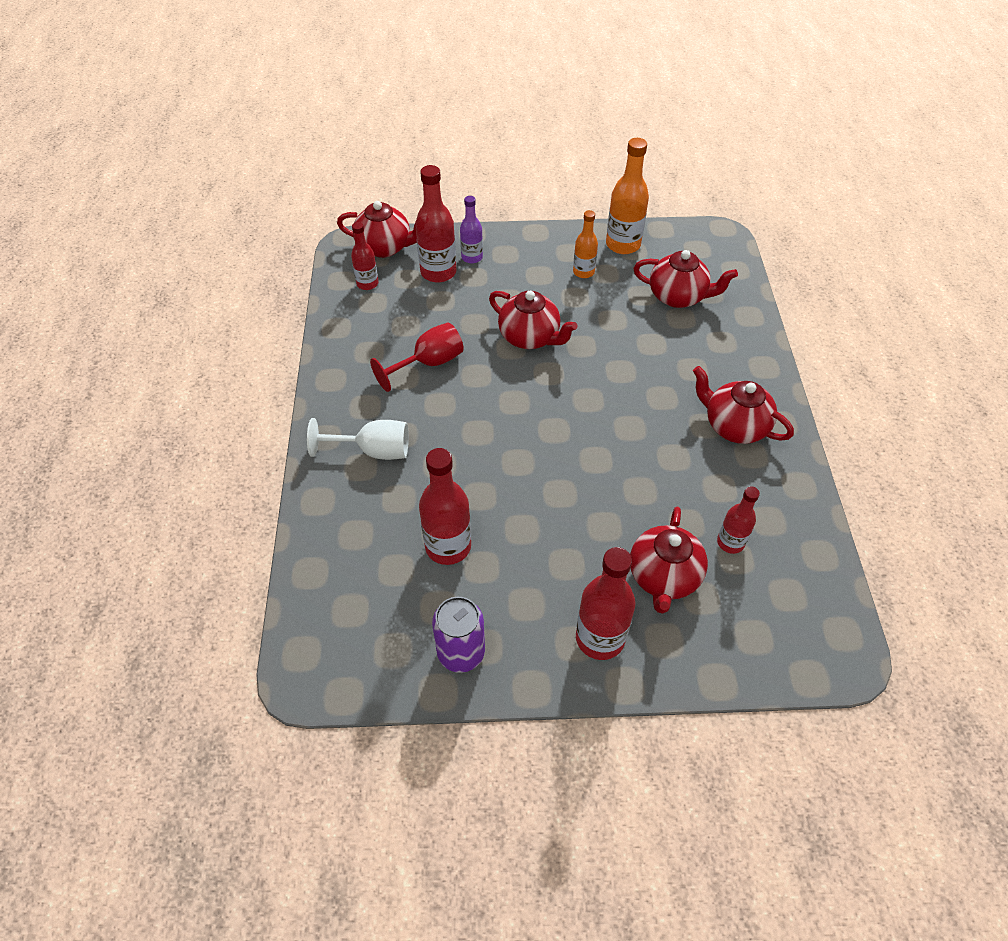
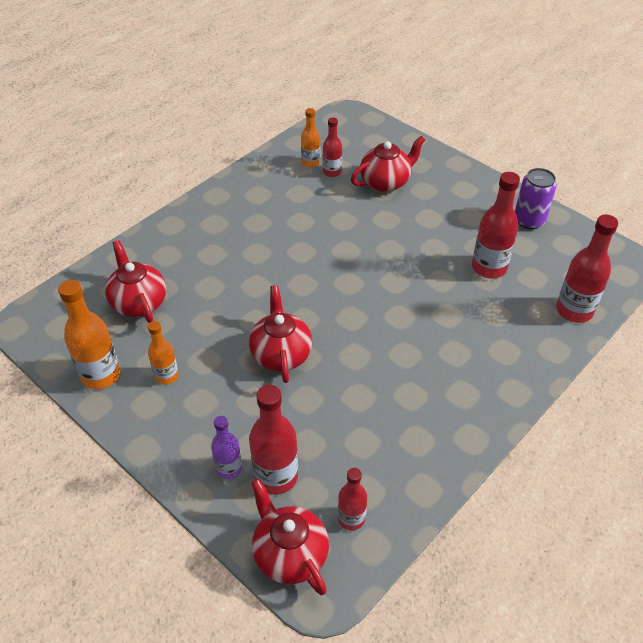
camera: 135 degrees left, 5 degrees down
(373, 451) = (485, 355): white goblet -> none
(428, 363) = (380, 391): red goblet -> none
(600, 638) = (449, 182): red bottle -> red bottle (574, 310)
(734, 426) = (243, 211): red teapot -> none
(767, 537) = (310, 162): none -> orange bottle

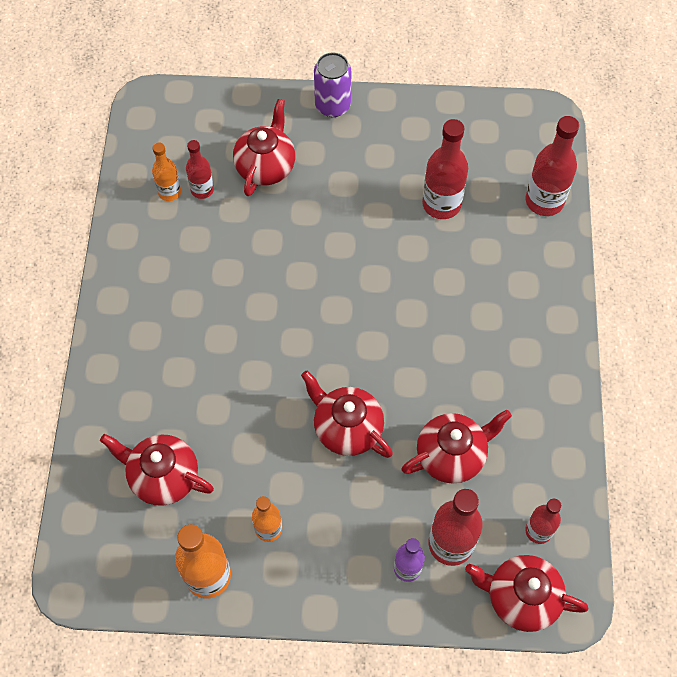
camera: 40 degrees left, 15 degrees up
(337, 421) = (452, 455): none -> red teapot
(529, 220) = (432, 125): purple can -> purple can (332, 105)

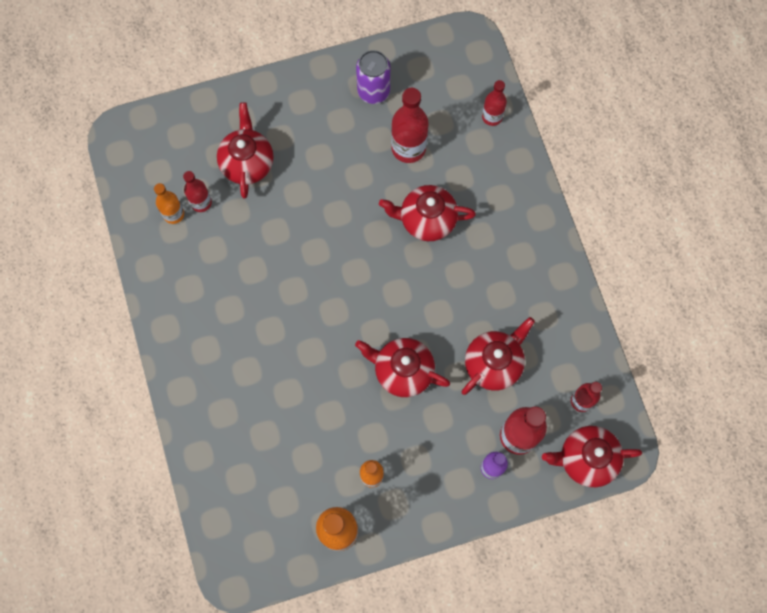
camera: 20 degrees left, 10 degrees up
(163, 477) = (270, 464): red teapot -> red teapot (426, 220)
(332, 105) = (283, 86): purple can -> purple can (373, 91)
(544, 201) = (492, 117): red bottle -> red bottle, size x0.60

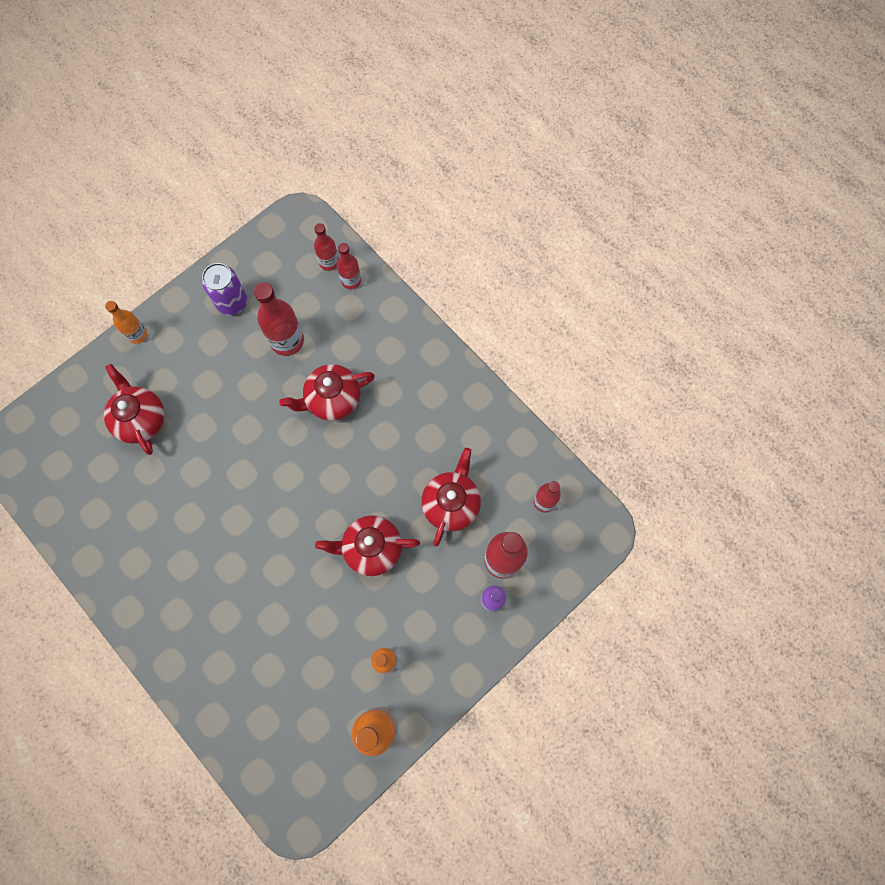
camera: 25 degrees left, 0 degrees up
(174, 214) = (89, 498): orange bottle -> orange bottle (137, 334)
(201, 202) = (112, 476): red bottle -> red bottle (329, 262)
(585, 459) = (571, 553): red teapot -> none

